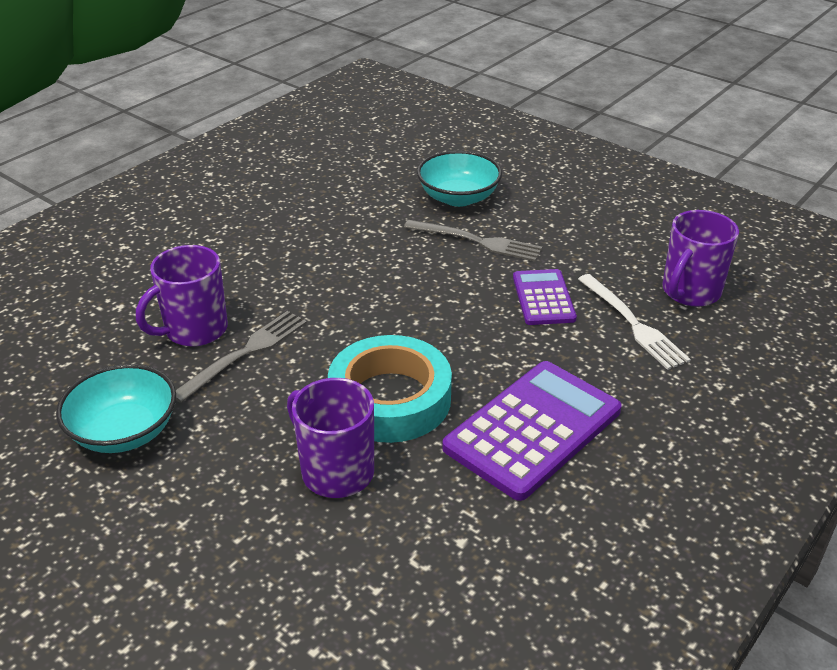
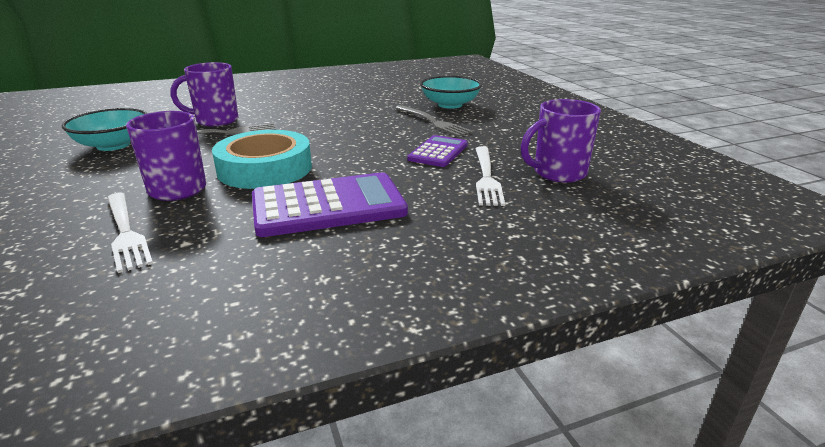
camera: 30 degrees right, 10 degrees down
(379, 557) = (126, 233): none -> white fork

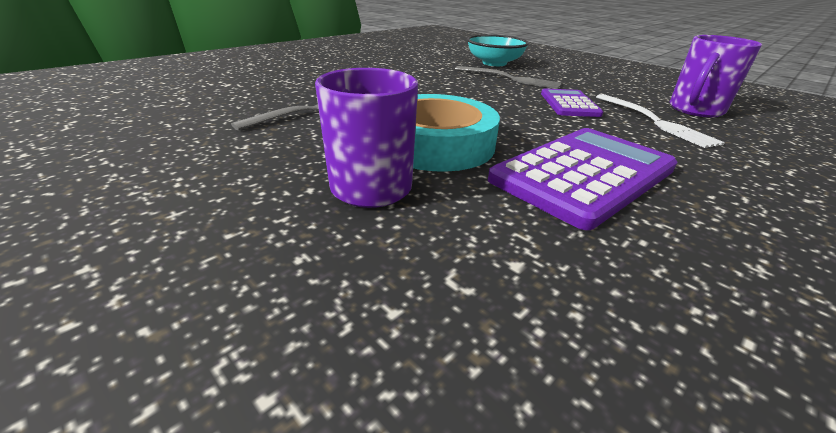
camera: 25 degrees left, 5 degrees up
(113, 145) = (172, 143): turquoise bowl -> none
(126, 233) = (405, 271): white fork -> none
(216, 120) = (277, 97): purple mug -> none

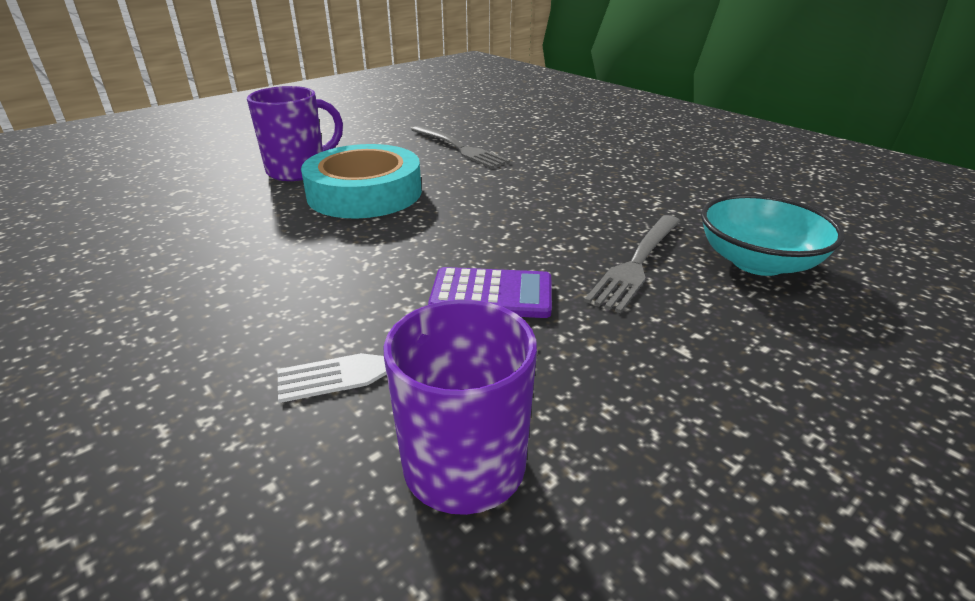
camera: 95 degrees right, 0 degrees up
(584, 174) = (263, 252): purple calculator -> none

